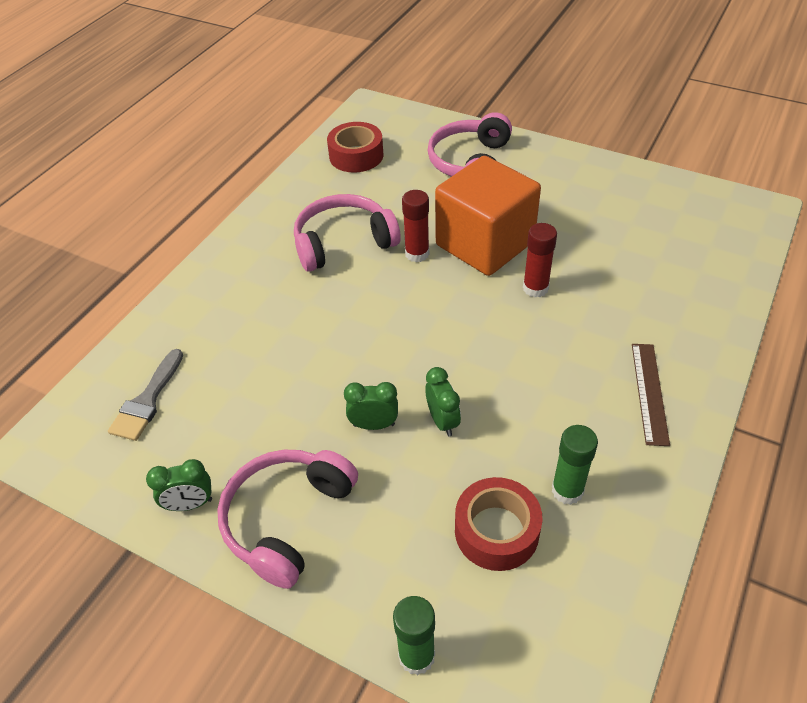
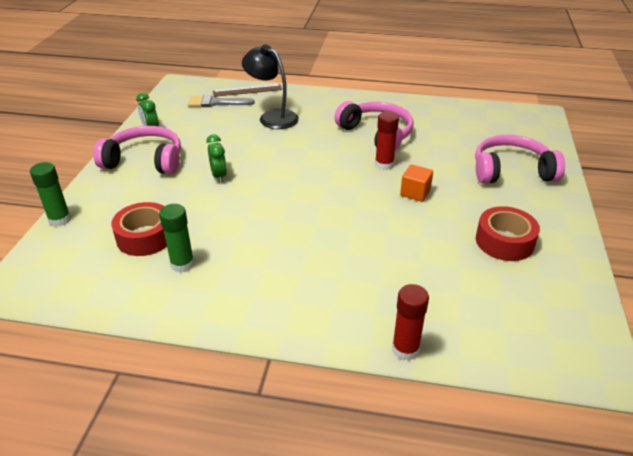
camera: 70 degrees right, 10 degrees down
(238, 338) = (272, 117): none -> black lamp
(356, 156) = (475, 120): red tape -> red tape (504, 241)
(442, 421) = (229, 201): green clock -> none
(484, 244) = (415, 193): orange cube -> orange cube, size x0.40
(535, 288) = (378, 224): red glue stick -> red glue stick (405, 349)
(649, 392) = (288, 299): brown ruler -> brown ruler (247, 90)

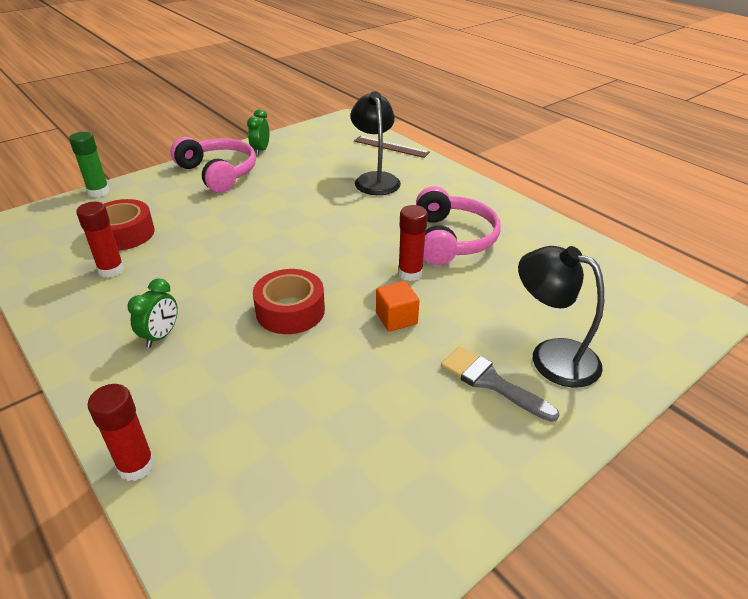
camera: 40 degrees right, 0 degrees up
(182, 264) = (111, 270): green glue stick -> red glue stick
(216, 103) = (347, 147): grey brush -> grey brush (490, 382)
(219, 176) = (250, 211): green clock -> green clock (161, 336)
(504, 241) = (410, 430): red tape -> red tape (290, 311)
(511, 171) = (551, 356): pink headphones -> black lamp

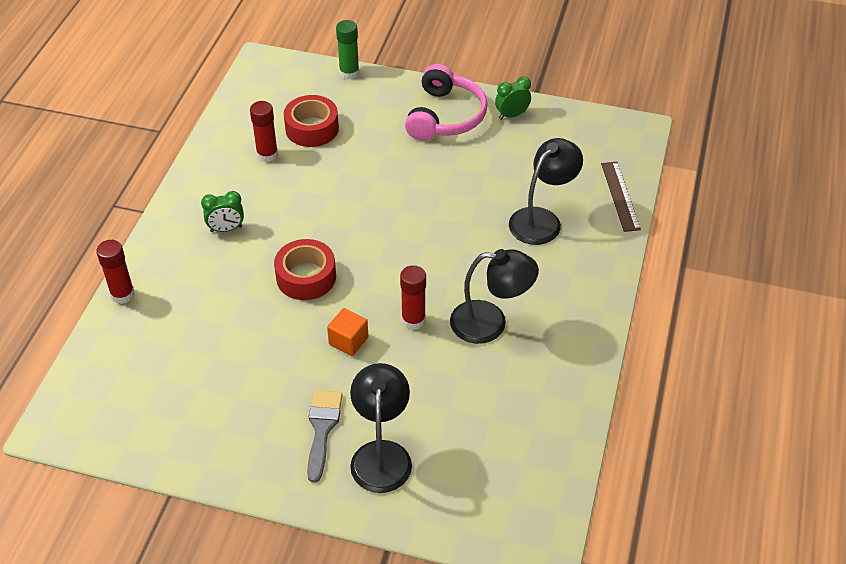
camera: 55 degrees right, 10 degrees up
(452, 239) = (490, 323): pink headphones -> black lamp

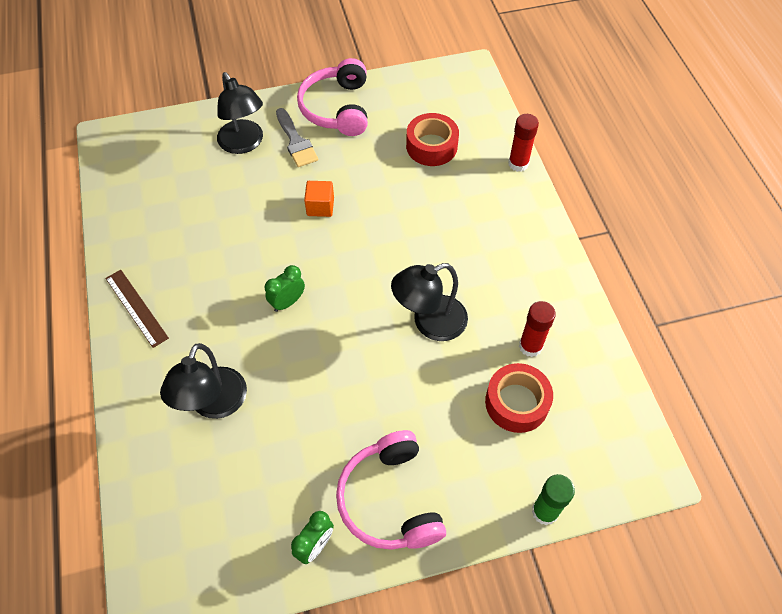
camera: 150 degrees right, 10 degrees up
(226, 229) = (494, 252): green clock -> green clock (287, 302)
(245, 451) = (337, 108): none -> pink headphones
(306, 277) = (393, 241): red tape -> red tape (431, 146)
(413, 320) = (280, 246): red glue stick -> none
(490, 323) = (214, 273): black lamp -> black lamp (429, 322)
(620, 196) = (141, 480): brown ruler -> brown ruler (136, 308)

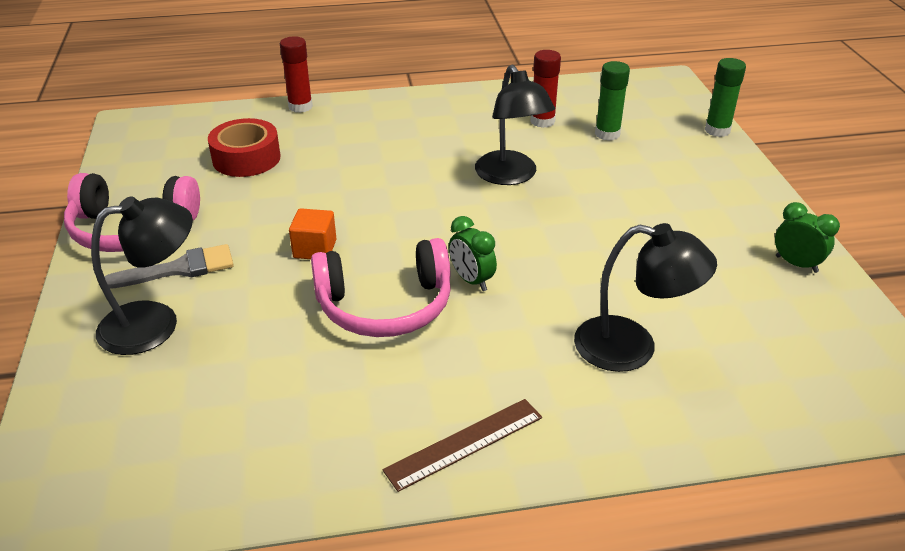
camera: 85 degrees left, 20 degrees down
(390, 500) = (729, 213): pink headphones -> pink headphones (385, 306)
(516, 402) = (607, 134): red tape -> green glue stick

